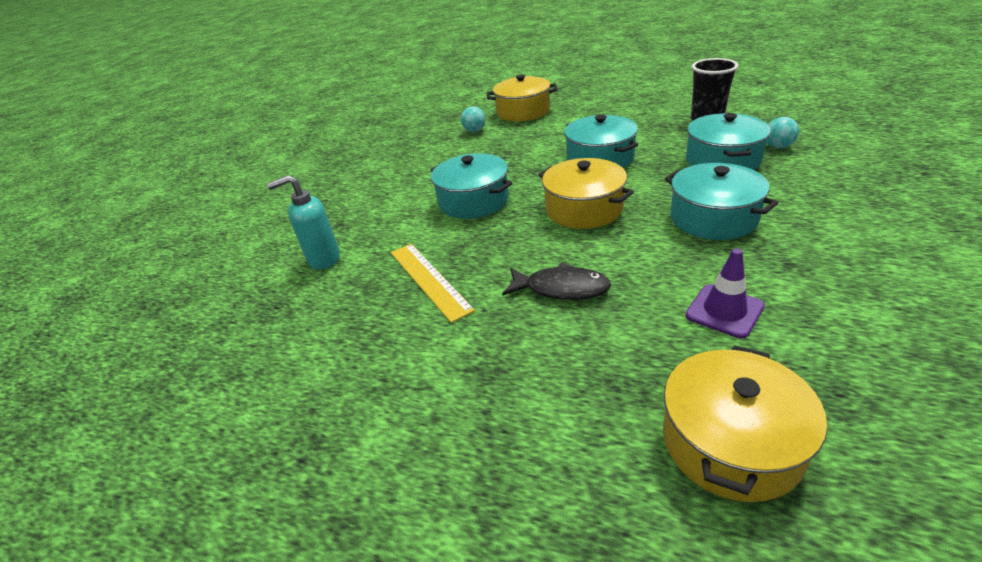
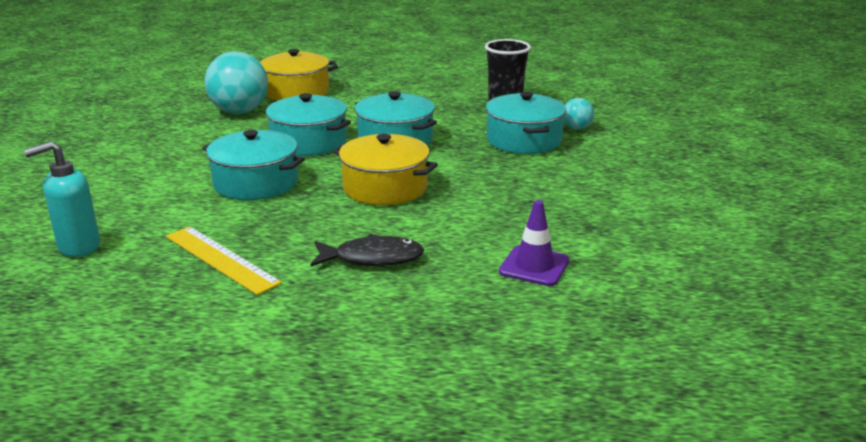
camera: 20 degrees left, 10 degrees down
(474, 131) = (239, 112): turquoise ball -> turquoise ball, size x2.03
(713, 218) = (518, 191): turquoise pot -> turquoise pot (308, 142)
(731, 442) = (546, 360): yellow pot -> none

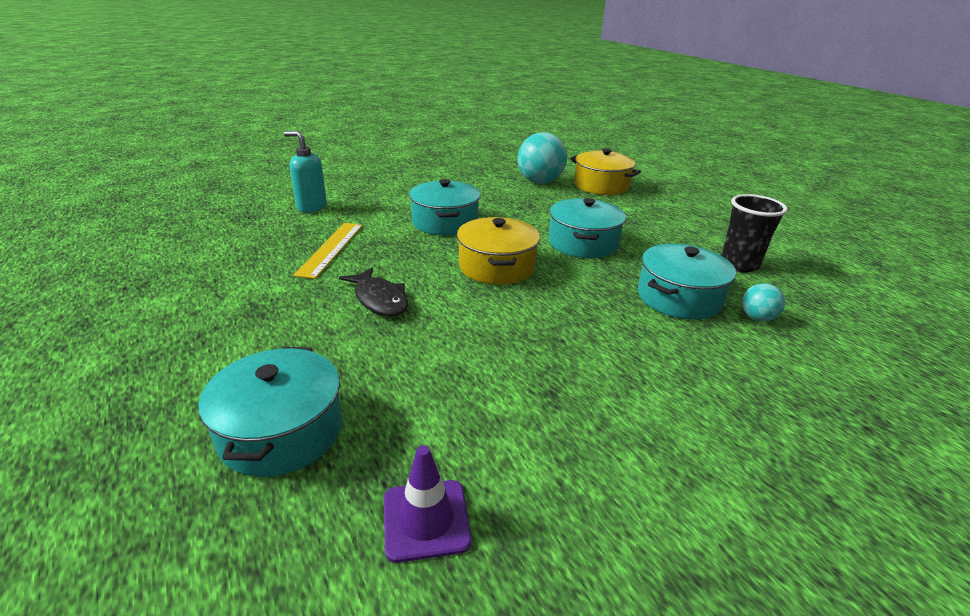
camera: 55 degrees right, 5 degrees up
(308, 142) = (529, 216): turquoise pot -> turquoise pot (281, 431)
(534, 266) = (436, 382): purple traffic cone -> purple traffic cone (426, 520)

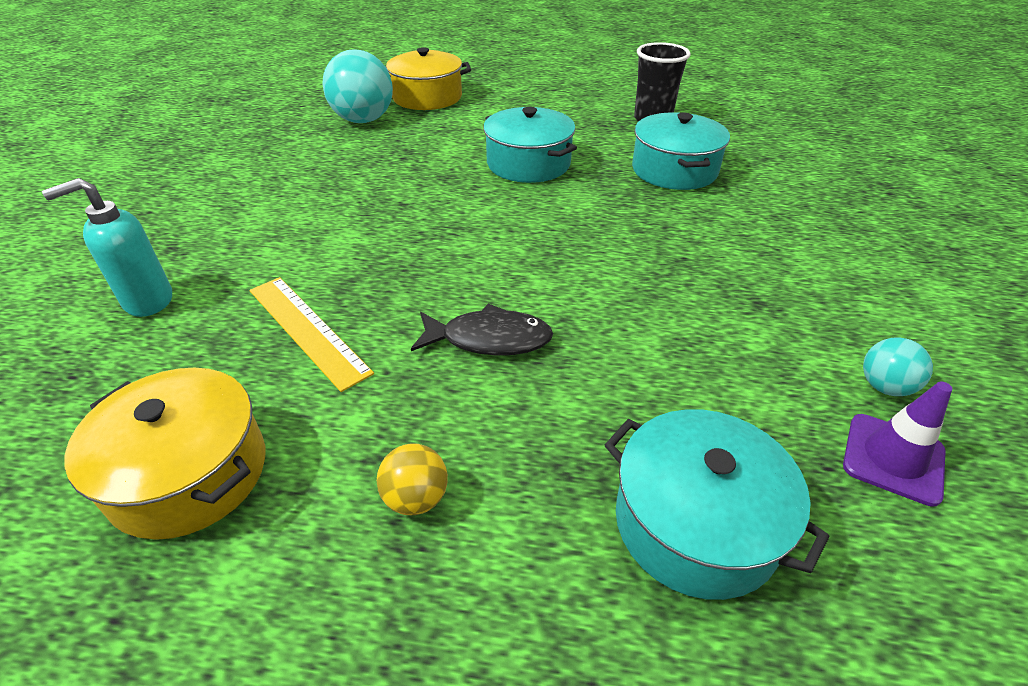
camera: 50 degrees left, 10 degrees up
(235, 327) = (416, 498): none -> yellow ball
(445, 222) = (366, 217): turquoise pot -> none
(496, 266) = (512, 230): yellow pot -> yellow pot (189, 473)
(757, 318) = (734, 156): turquoise ball -> turquoise ball (884, 387)

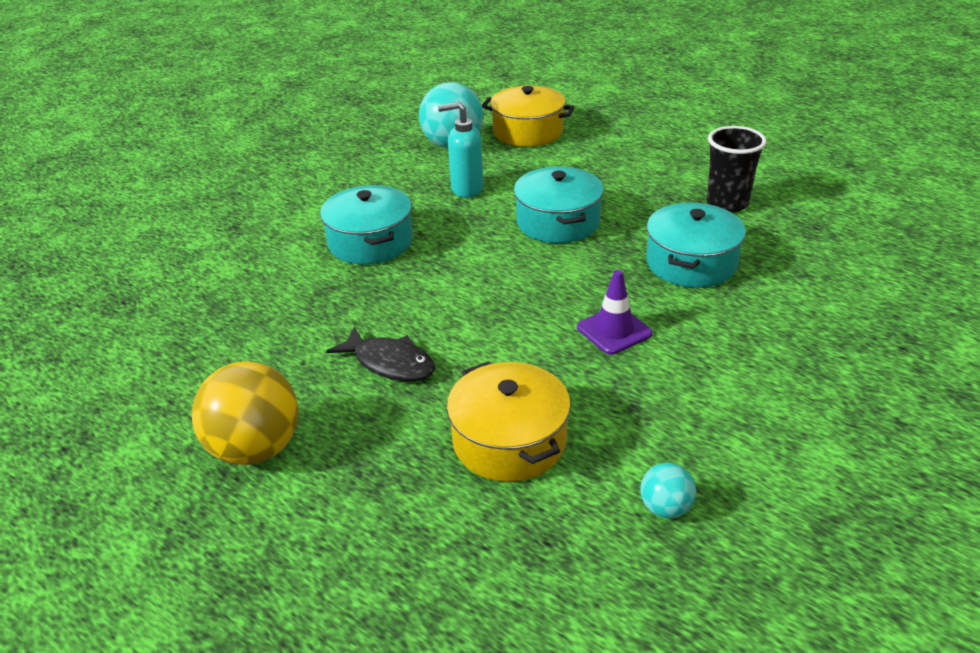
camera: 30 degrees right, 5 degrees down
(147, 301) = (195, 263): turquoise soap dispenser -> turquoise soap dispenser (466, 189)
(189, 473) = (146, 385): yellow pot -> yellow pot (509, 441)
(307, 330) = (275, 316): yellow ruler -> none
(416, 498) = (256, 449): yellow ball -> yellow ball, size x2.03
(695, 523) = (413, 535): turquoise pot -> turquoise pot (370, 242)
(893, 458) = (606, 557): purple traffic cone -> purple traffic cone (614, 330)

